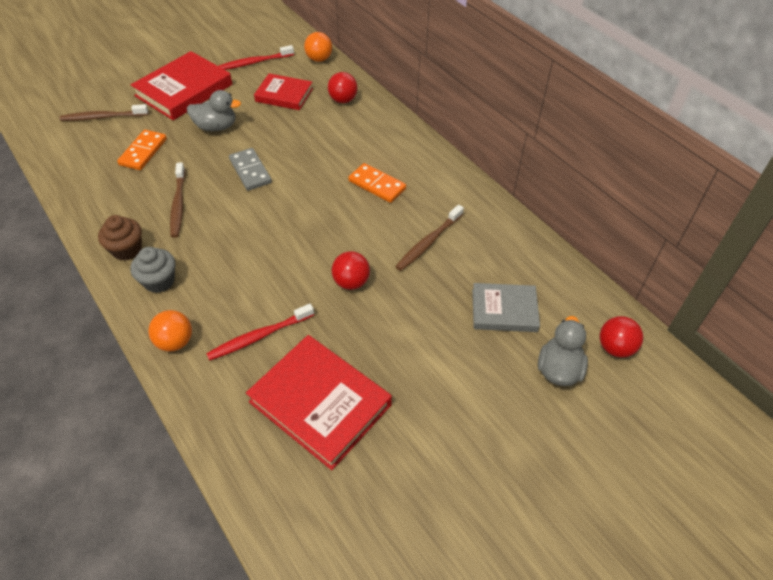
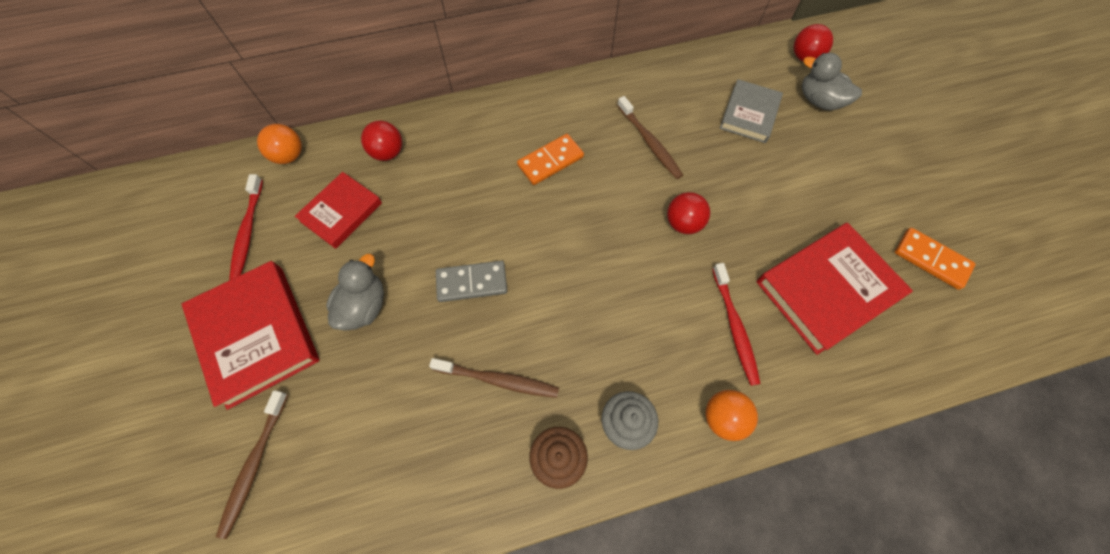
camera: 70 degrees left, 15 degrees up
(143, 152) = (370, 412): orange domino -> orange domino (931, 259)

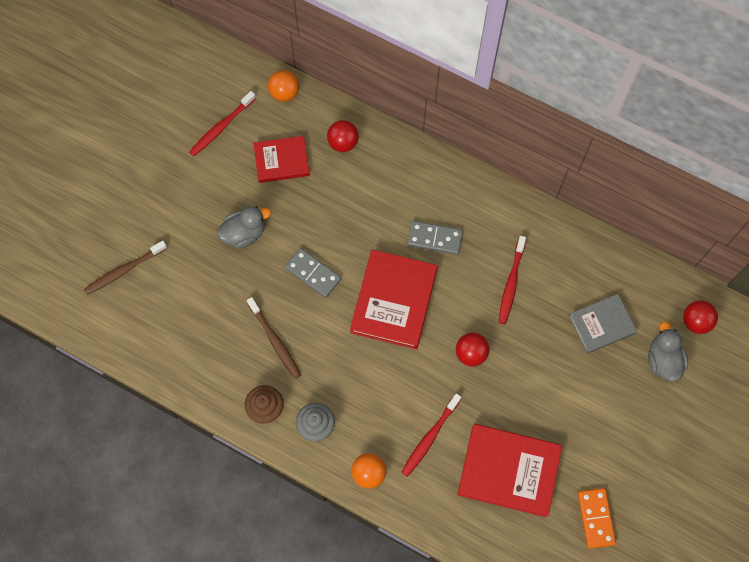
camera: 45 degrees right, 5 degrees up
(256, 335) = (177, 198): red book -> red book (393, 301)
(550, 161) = (434, 238): orange domino -> grey domino
(649, 142) = (511, 283): brown toothbrush -> red toothbrush

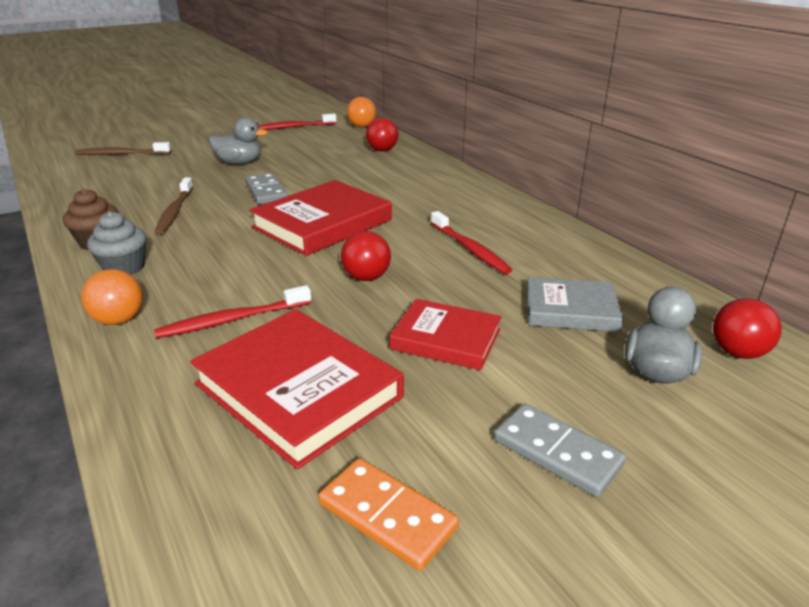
camera: 30 degrees right, 40 degrees down
(281, 161) = (319, 146): red book -> red book (446, 339)
(434, 238) = (411, 205): grey domino -> grey domino (557, 452)
(511, 283) = (470, 249): red toothbrush -> red toothbrush turned 75 degrees counterclockwise
(596, 518) = (387, 515): orange domino -> orange domino turned 75 degrees counterclockwise

